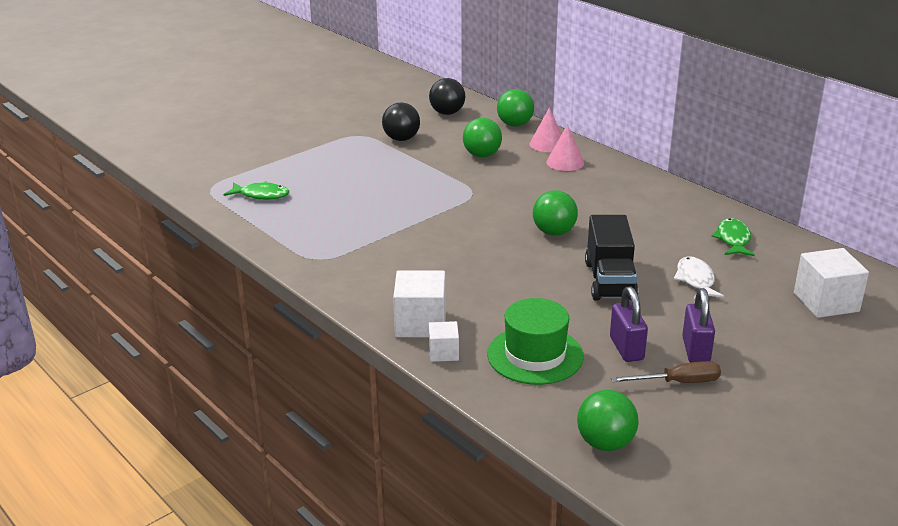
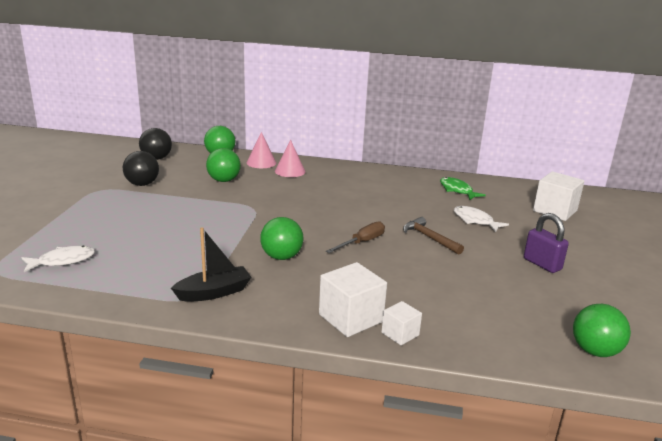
camera: 40 degrees left, 5 degrees down
(261, 195) = (63, 261): green fish -> white fish
(340, 261) = (214, 292): none -> black boat
(535, 355) = (461, 307): green hat -> none
(554, 232) = (348, 218): green ball -> green ball (281, 257)
(609, 281) = (429, 238): black truck -> brown hammer
(626, 348) = (506, 279): purple padlock -> none
(678, 382) = (565, 289): brown screwdriver -> brown screwdriver (362, 242)

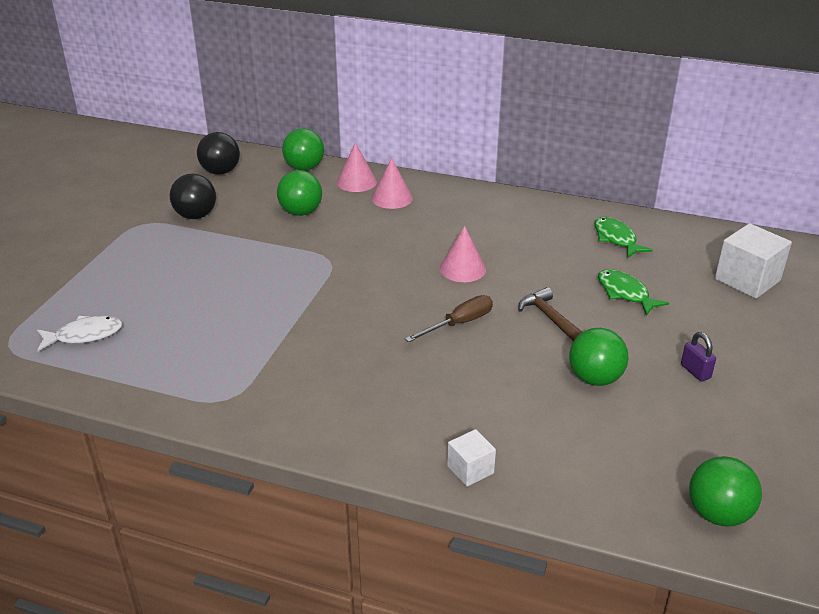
camera: 10 degrees right, 10 degrees up
(214, 292) = (255, 393): black boat -> none
(281, 257) = (349, 342): green ball -> green ball (595, 378)
(350, 318) = (414, 442): white cube -> none
(354, 210) = (462, 269): none -> pink cone
(475, 221) = (625, 293): white fish -> green fish
(542, 264) = (695, 371): purple padlock -> purple padlock, size x0.63

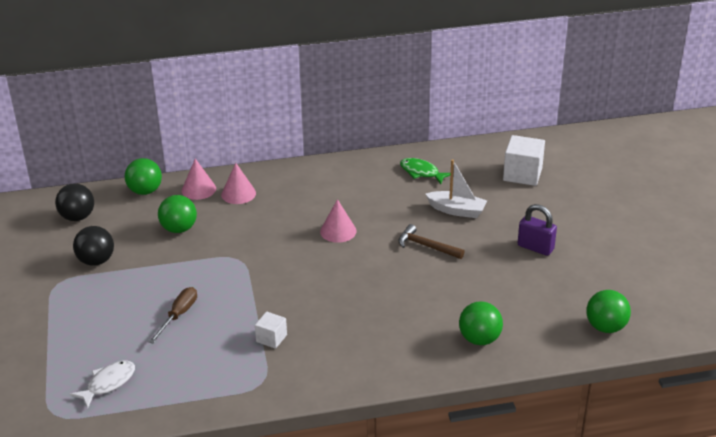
camera: 30 degrees left, 0 degrees up
(459, 323) = (369, 271): brown screwdriver -> brown screwdriver (178, 315)
(470, 469) = (455, 360): white cube -> white cube (271, 338)
(595, 378) = (482, 275): green ball -> green ball (479, 339)
(625, 293) = (457, 210): green fish -> white boat
(695, 371) = (535, 247): purple padlock -> purple padlock, size x1.58

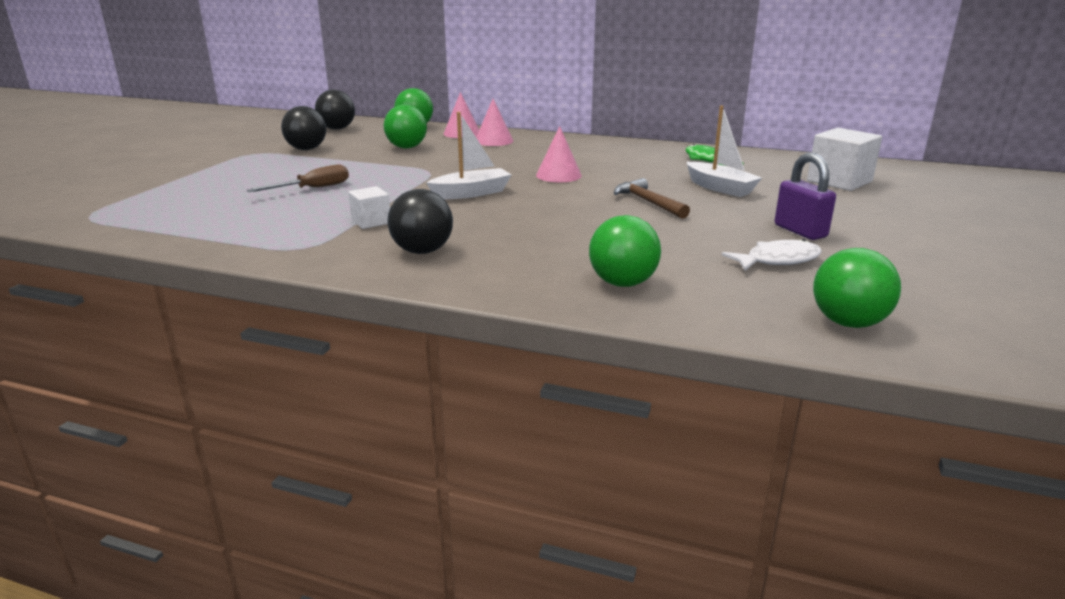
camera: 30 degrees right, 10 degrees down
(108, 383) = (170, 211): white fish -> white fish (777, 260)
(301, 278) = (471, 193): none -> white boat
(340, 356) = (422, 251): none -> black ball

